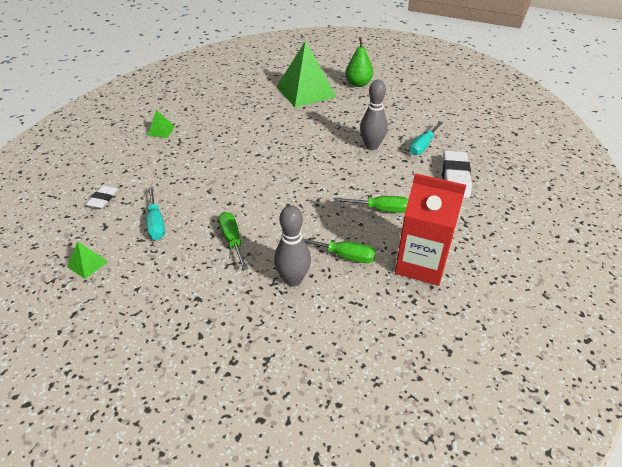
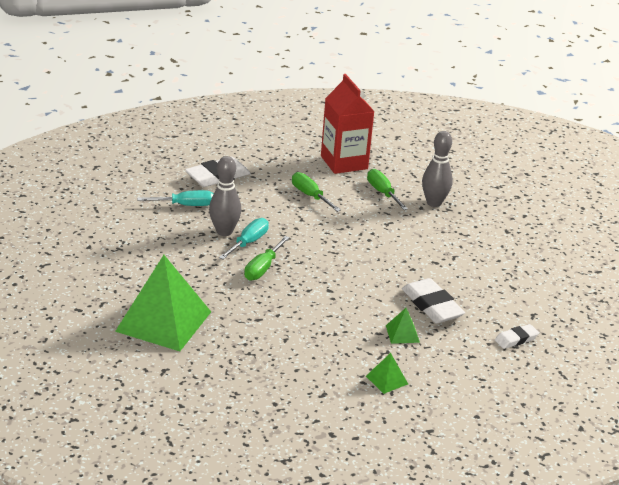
camera: 135 degrees left, 10 degrees down
(87, 264) = (568, 294): green pyramid -> green pyramid (402, 334)
(156, 223) = (489, 290): turquoise screwdriver -> turquoise screwdriver (248, 242)
(184, 185) = (432, 306): none -> white eraser
(232, 240) = (444, 244): green screwdriver -> green screwdriver (263, 268)
(358, 84) = (94, 291): green pear -> none

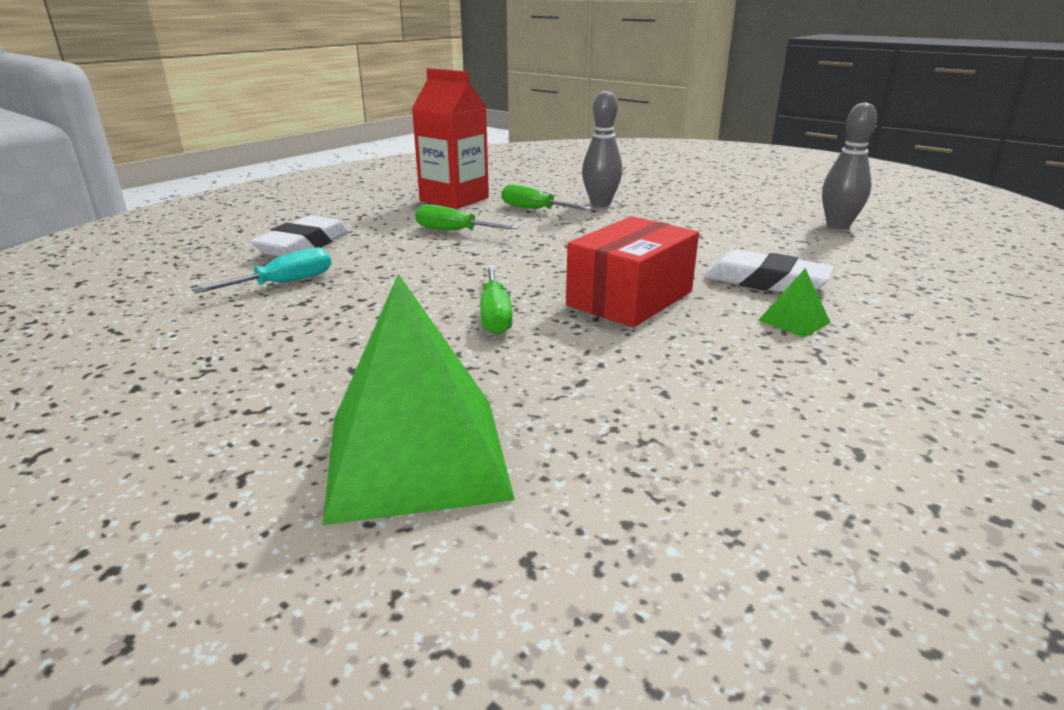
camera: 30 degrees left, 5 degrees down
(224, 231) = (381, 294): grey bowling pin -> grey bowling pin (838, 225)
(248, 242) = (433, 294): turquoise screwdriver -> none
(341, 285) = (630, 298): none -> red box
(386, 380) = (890, 385): green pyramid -> none
(516, 339) = (907, 280): white eraser -> none

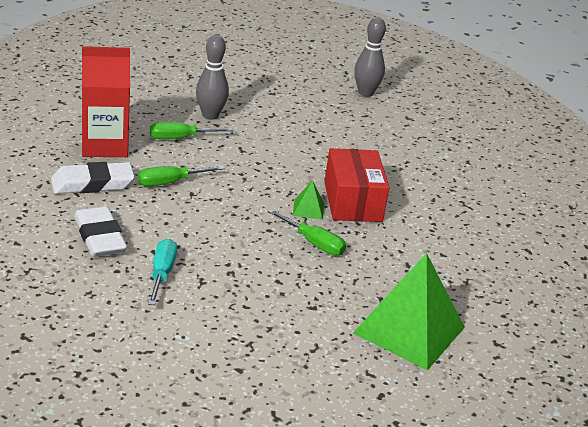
camera: 50 degrees left, 5 degrees up
(766, 282) = (392, 161): white eraser -> white eraser (92, 184)
(794, 321) = (435, 187): green pyramid -> green pyramid (308, 209)

